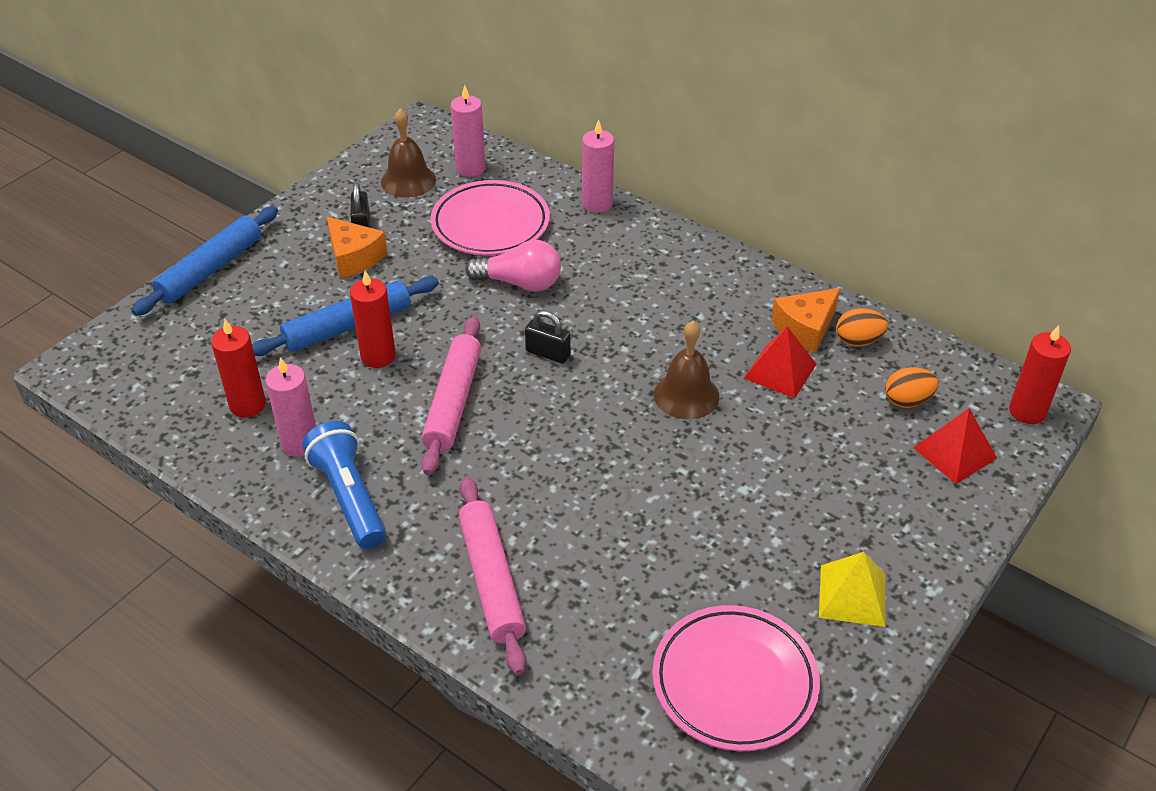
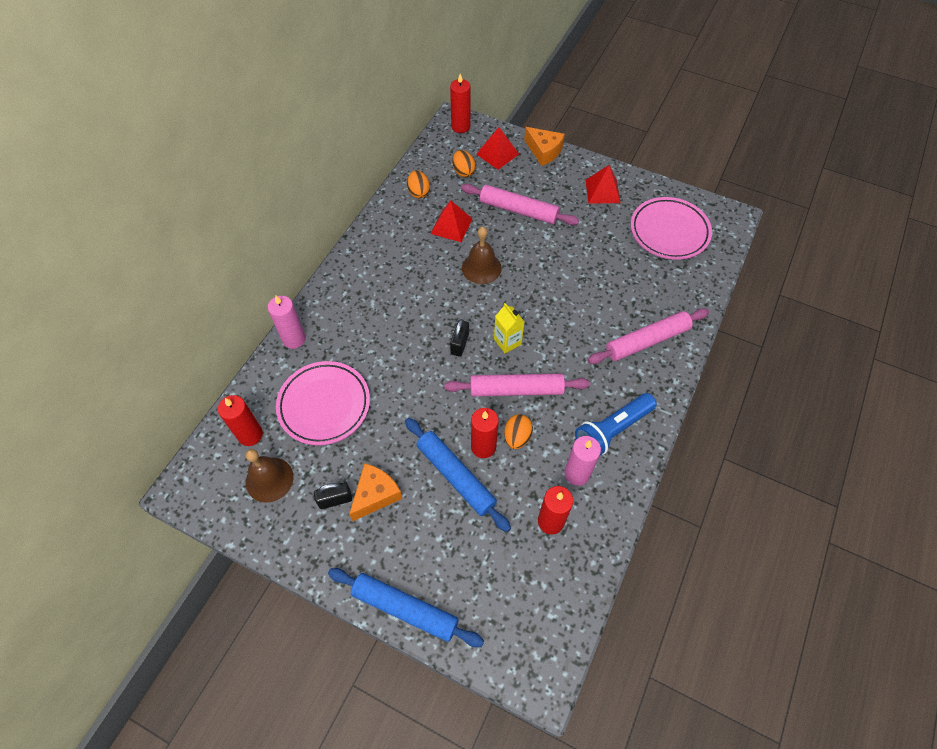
camera: 100 degrees left, 15 degrees up
(379, 391) = (517, 437): none -> orange egg
(470, 168) = (250, 435): pink candle -> red candle
(520, 283) = (391, 373): pink light bulb -> none
(538, 405) = (507, 342): none -> yellow carton
(805, 328) = (412, 216): orange cheese -> orange cheese (544, 151)
(809, 460) = (518, 210): none -> pink rolling pin
(852, 595) = (602, 191): yellow pyramid -> red pyramid

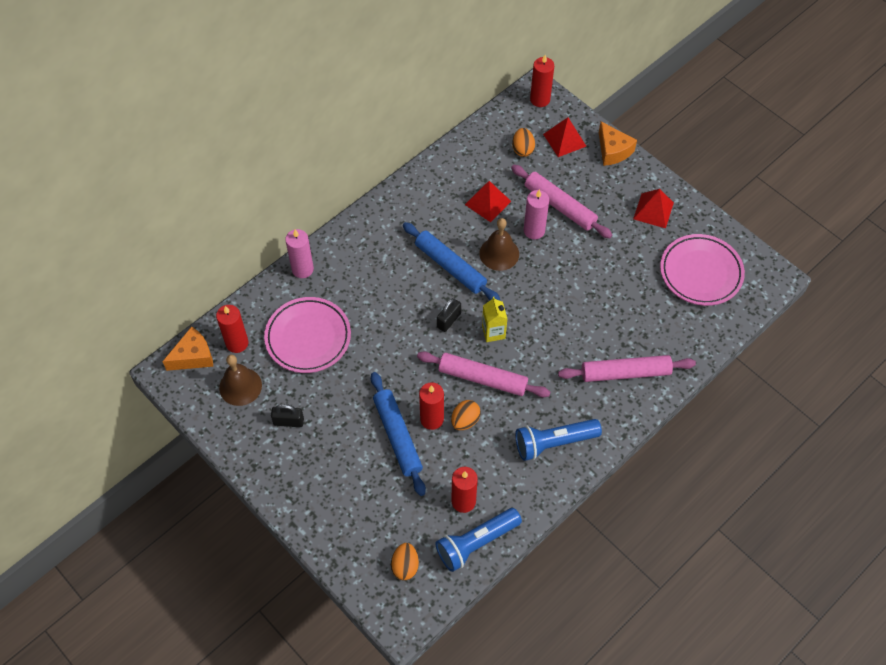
camera: 20 degrees right, 0 degrees up
(375, 495) = (324, 429): orange cheese -> orange cheese (193, 356)
(405, 608) = (313, 528): blue rolling pin -> blue rolling pin (450, 266)
(418, 192) = (470, 159): orange egg -> orange egg (405, 566)
(577, 473) = (504, 469): pink candle -> pink candle (534, 230)
(582, 561) = (476, 543): none -> blue flashlight

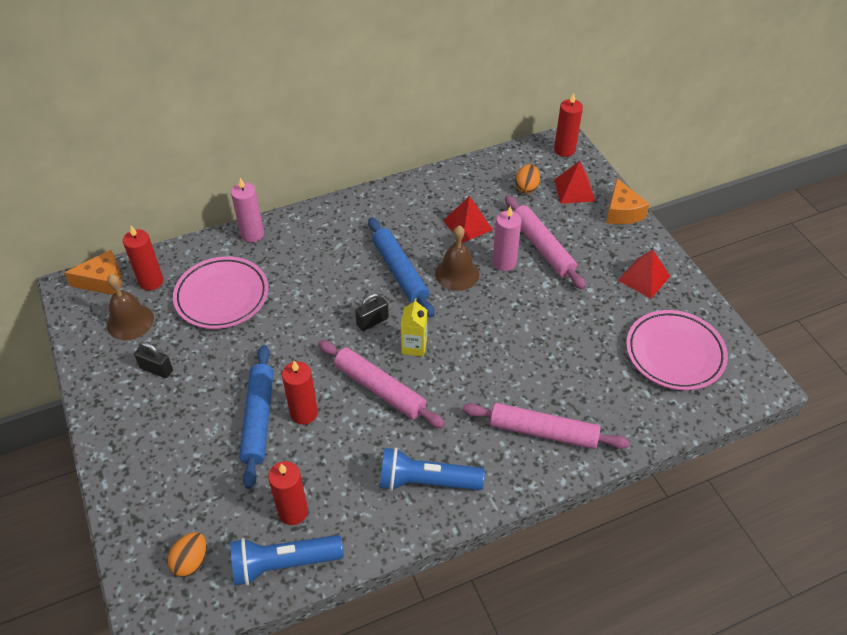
camera: 20 degrees right, 10 degrees down
(465, 420) = (339, 426): orange egg -> none

